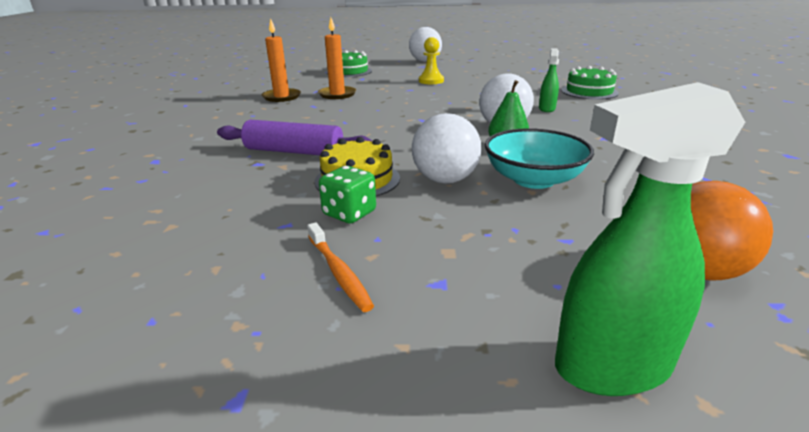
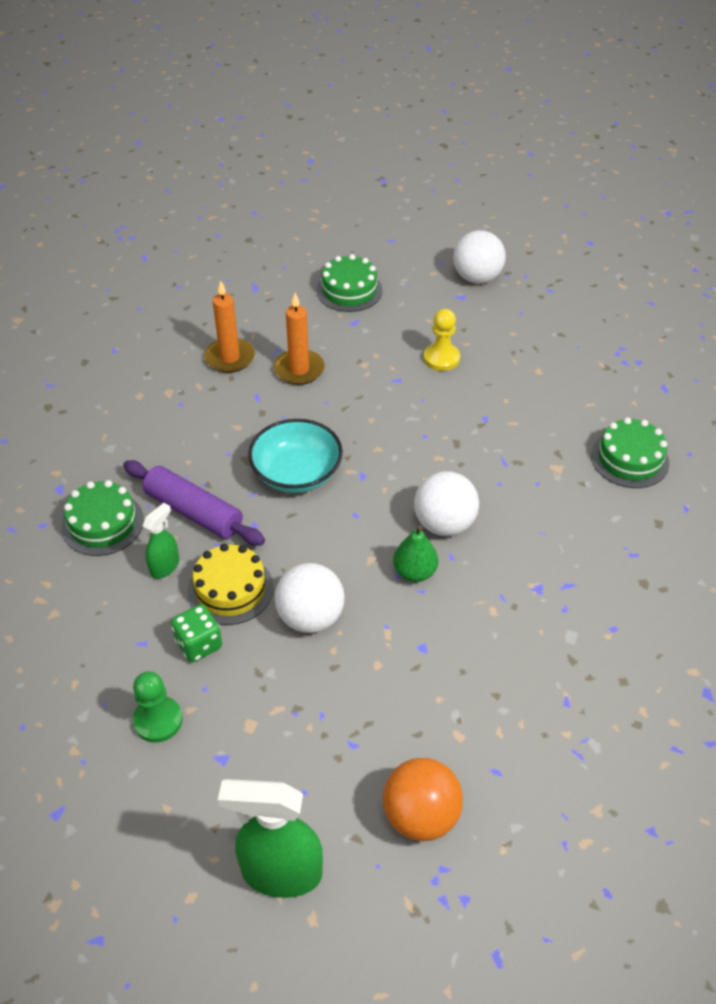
camera: 20 degrees right, 20 degrees up
(207, 170) = (103, 523): none -> green cake
(339, 272) = (158, 720): orange toothbrush -> green pawn
(533, 179) = (394, 645): turquoise bowl -> turquoise bowl (296, 474)
(547, 108) = (531, 493): green spray bottle -> green spray bottle (165, 566)

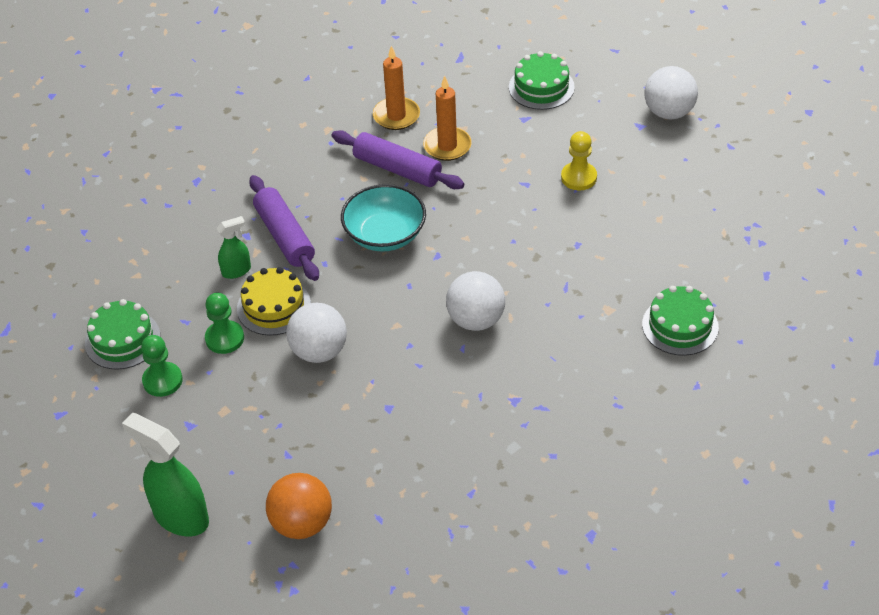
camera: 30 degrees right, 0 degrees up
(103, 523) = (211, 220): green cake -> green cake (122, 339)
(199, 644) = (224, 338): green dice -> green pawn
(265, 407) = (397, 169): none -> purple rolling pin
(414, 572) = (424, 348): green pear -> none

